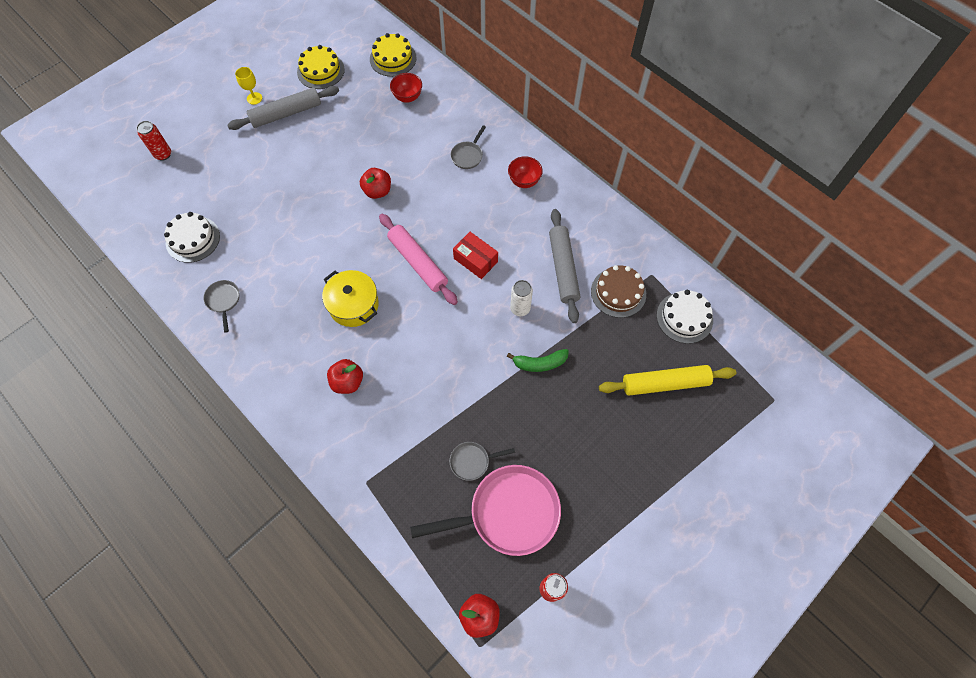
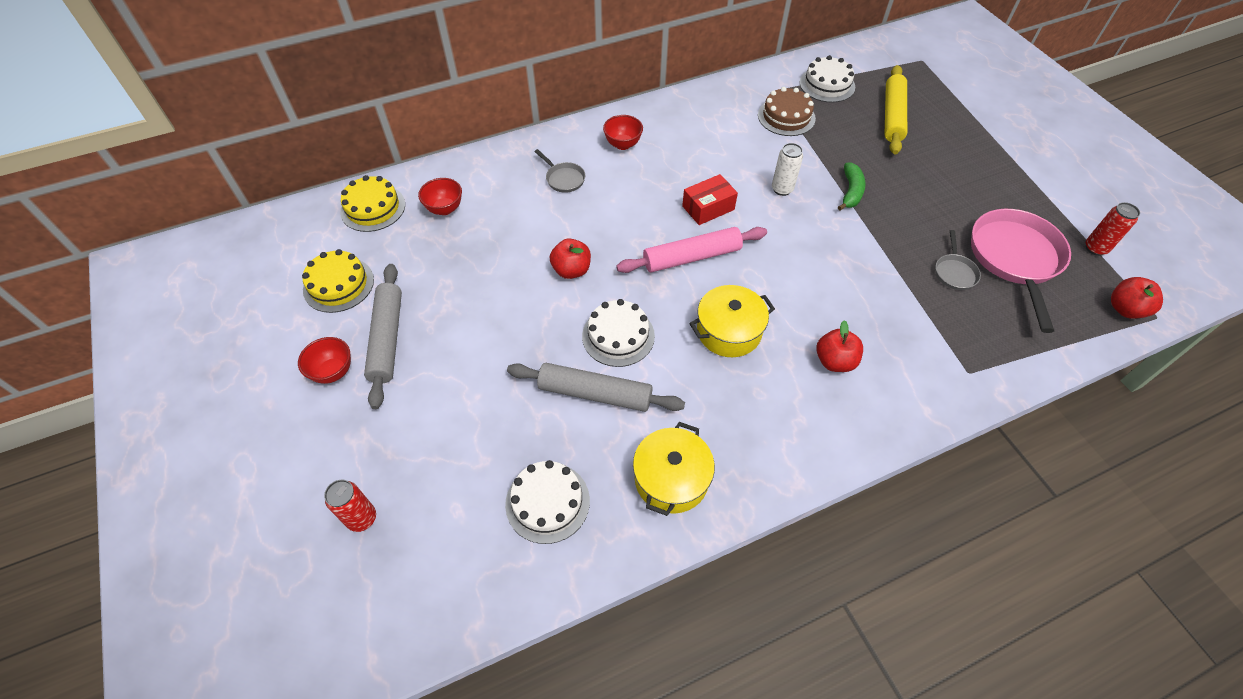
camera: 70 degrees left, 10 degrees down
(224, 301) = (671, 479): grey pan -> yellow pot
(254, 98) = (333, 372): yellow goblet -> red bowl
(328, 237) = (618, 336): none -> white cake
(563, 269) = (745, 145): grey rolling pin -> grey rolling pin (595, 393)

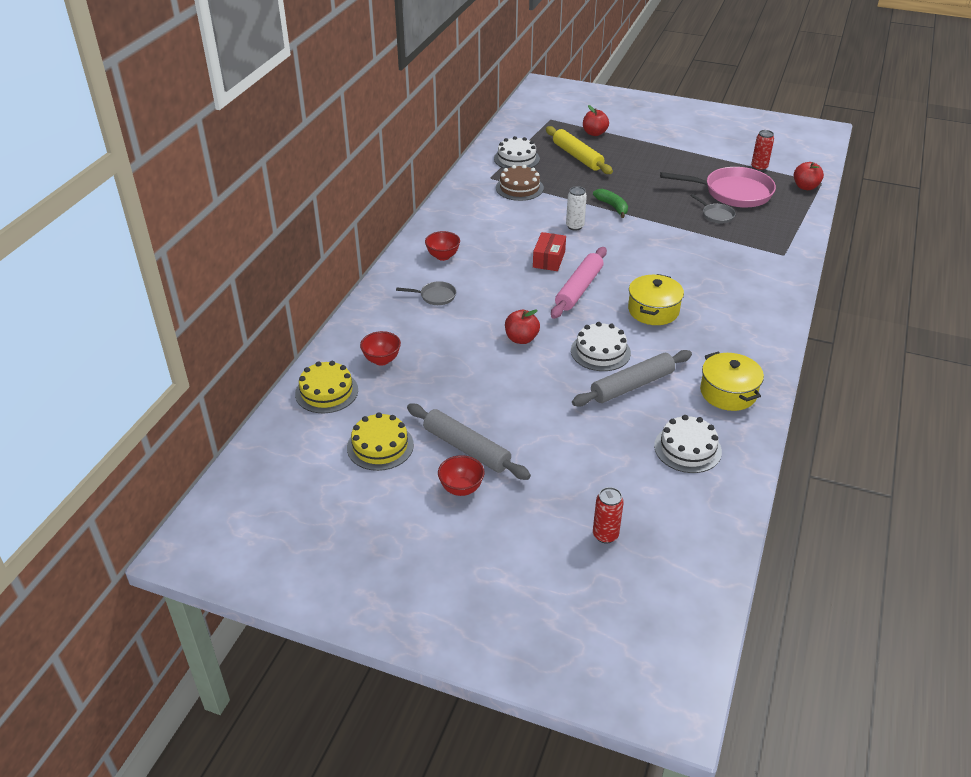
camera: 45 degrees left, 15 degrees down
(834, 361) = (722, 289): red apple -> red apple (594, 133)
(1015, 259) = (733, 193): pink pan -> pink pan turned 135 degrees clockwise

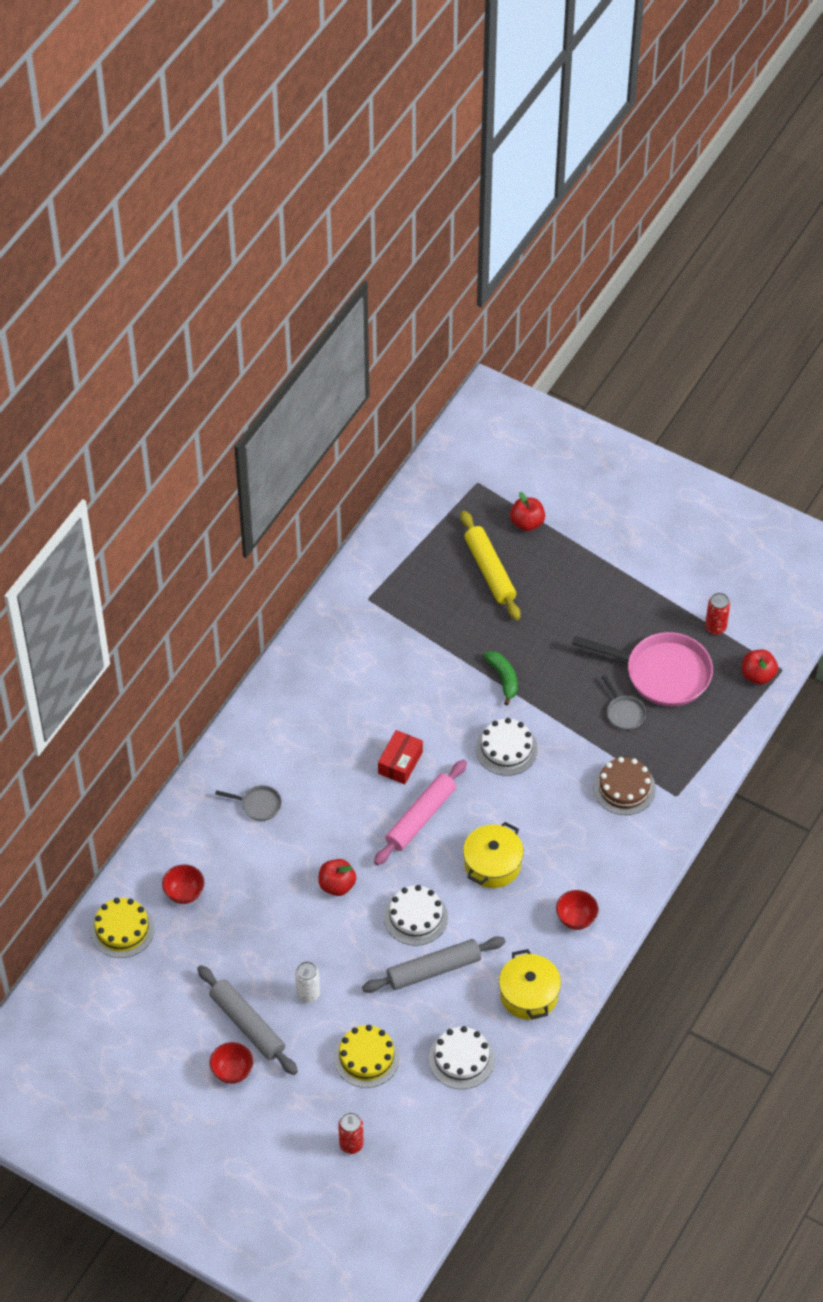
camera: 10 degrees right, 15 degrees up
(380, 446) = (165, 1008): yellow cake -> yellow cake (366, 1057)
(443, 256) = (280, 739): red bowl -> red bowl (576, 919)
(516, 158) = (410, 564): white cake -> white cake (506, 749)
(519, 188) = (399, 625): brown cake -> brown cake (624, 788)
(575, 226) = (447, 708): white can -> white can (308, 994)

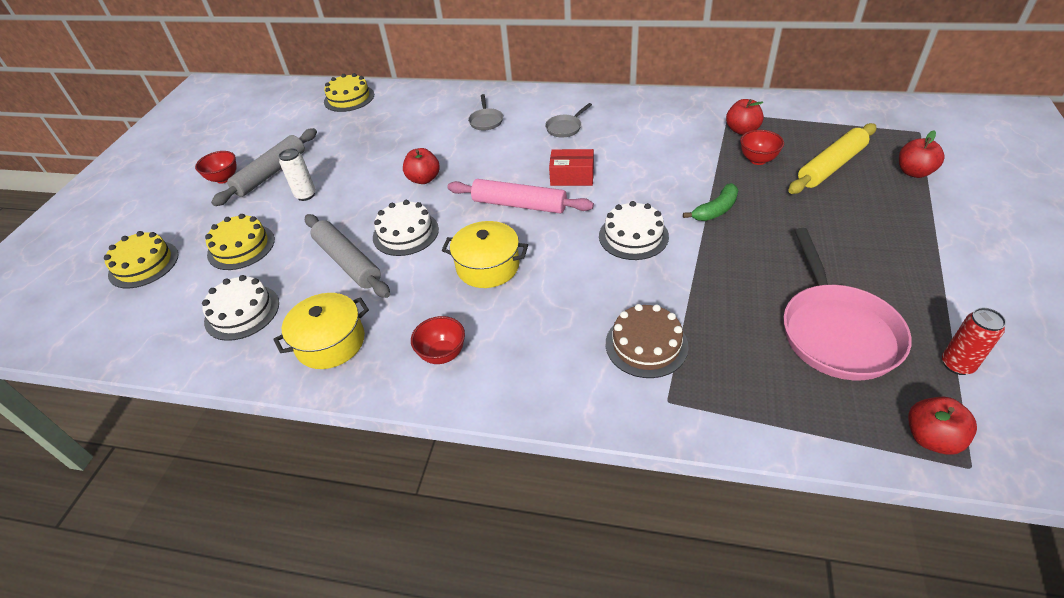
camera: 75 degrees right, 10 degrees down
(184, 893) = (389, 113): red bowl -> red bowl (758, 160)
(351, 1144) = (144, 264): red can -> yellow cake
(402, 603) = (742, 130): none -> red apple
(624, 713) = (750, 313): grey pan -> grey pan (565, 128)

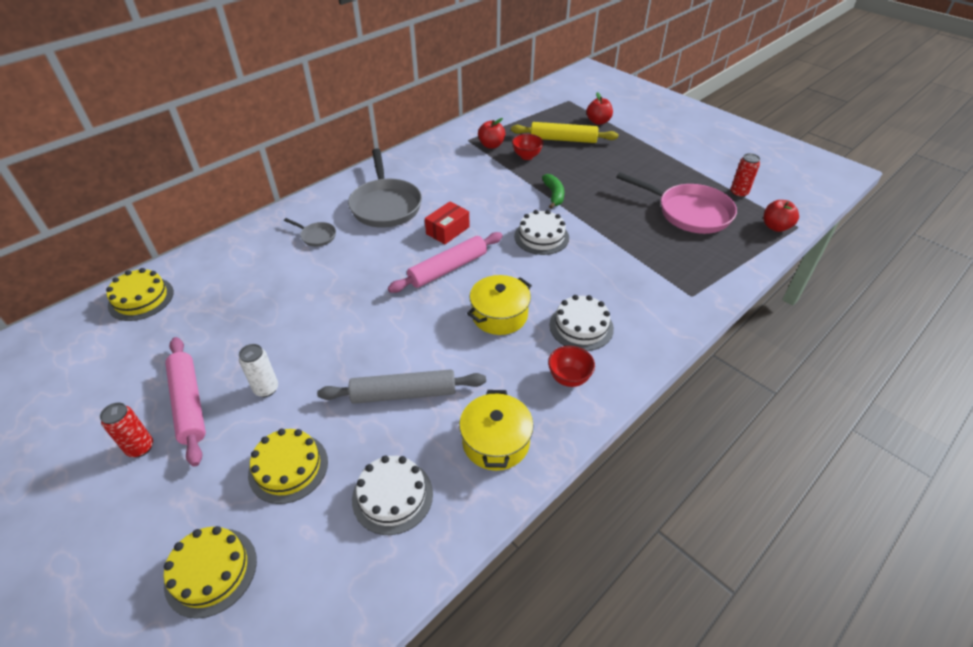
camera: 60 degrees left, 0 degrees up
(224, 179) = (140, 448): red bowl -> red can
(271, 173) = (189, 403): grey rolling pin -> pink rolling pin
(405, 233) = (408, 343): white cake -> white cake (581, 326)
(424, 179) = (348, 303): red apple -> none
(565, 128) = (385, 205): grey pan -> grey pan, size x2.18
(646, 345) = (642, 281): brown cake -> none
(831, 166) = (563, 139): yellow rolling pin -> yellow rolling pin turned 75 degrees counterclockwise

